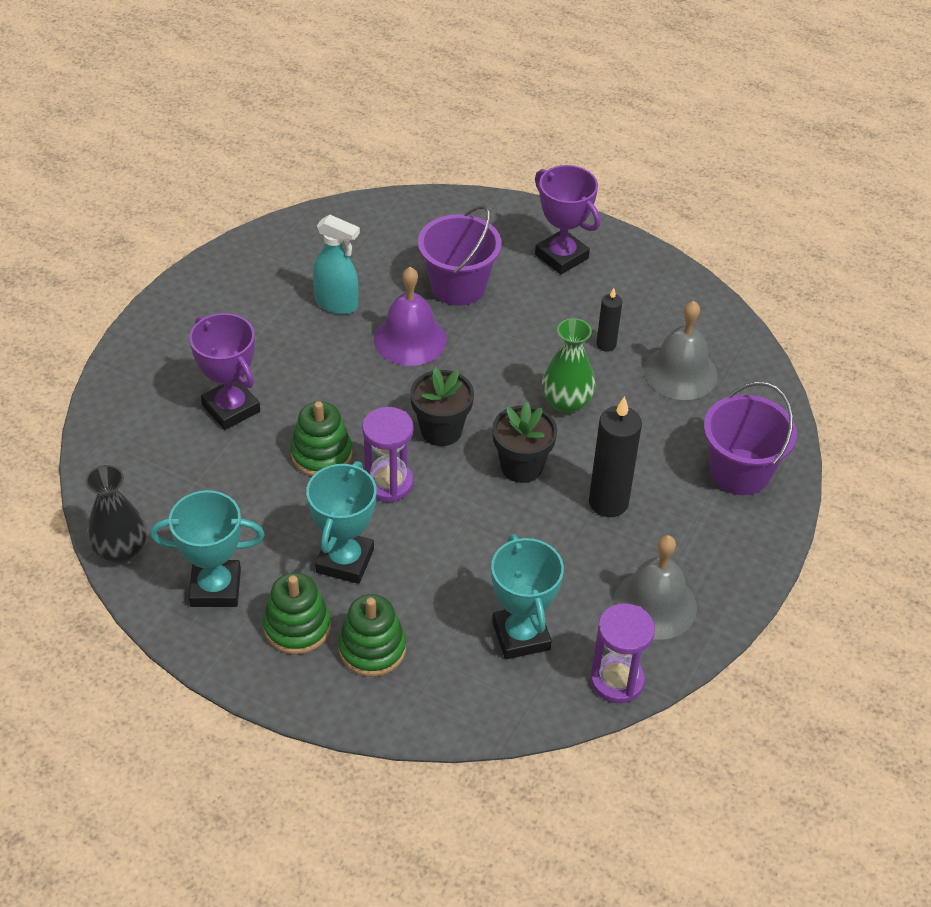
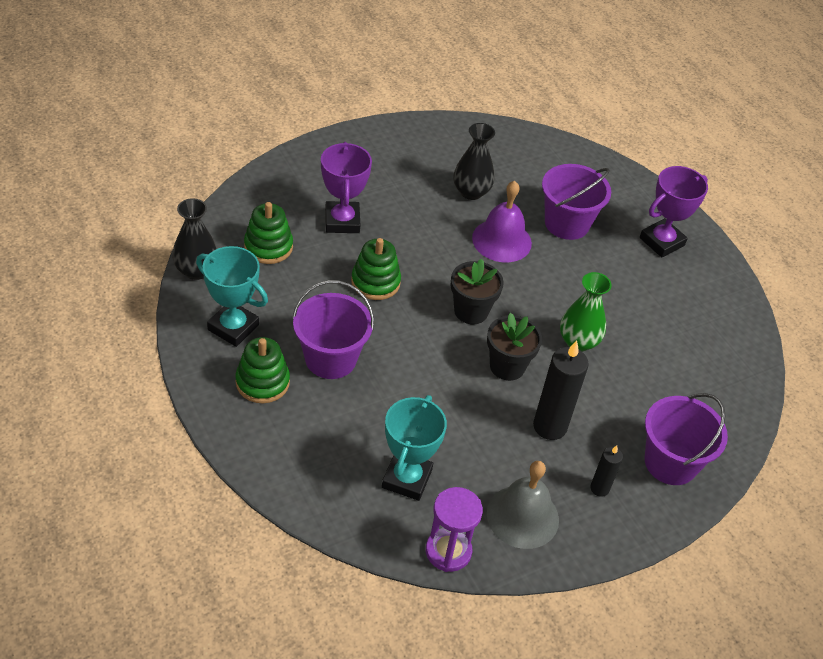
camera: 30 degrees right, 0 degrees up
(337, 304) = (471, 192): turquoise spray bottle -> black vase
(345, 561) = (330, 358): turquoise trophy -> purple bucket
(372, 648) = (298, 425): green stacking toy -> green stacking toy (268, 247)
(388, 483) = (404, 325): purple hourglass -> none
(561, 256) = (662, 242): purple trophy -> purple trophy turned 60 degrees clockwise
(606, 344) = (643, 318): black candle -> black candle (599, 488)
(680, 372) = (684, 368): grey bell -> none

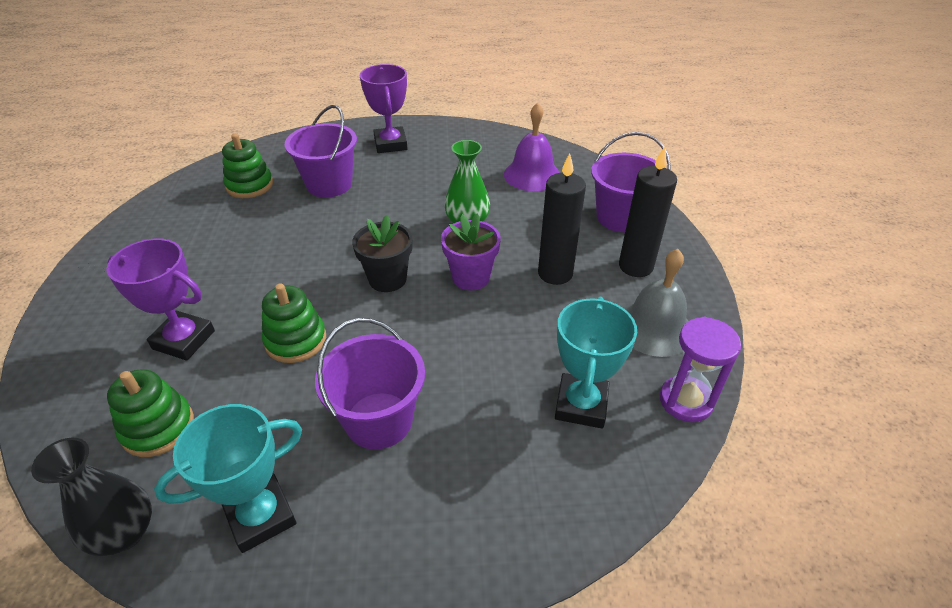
camera: 60 degrees left, 5 degrees down
(262, 382) = (374, 510): green stacking toy -> green stacking toy (249, 185)
(407, 479) = (581, 405): turquoise trophy -> turquoise trophy turned 60 degrees clockwise
(471, 192) = (238, 228): black vase -> none
(501, 240) = (316, 229): purple bell -> purple bell (532, 175)
(507, 366) = (471, 277): black flower pot -> purple flower pot
(599, 488) = (635, 266): black candle -> black candle, size x1.83

